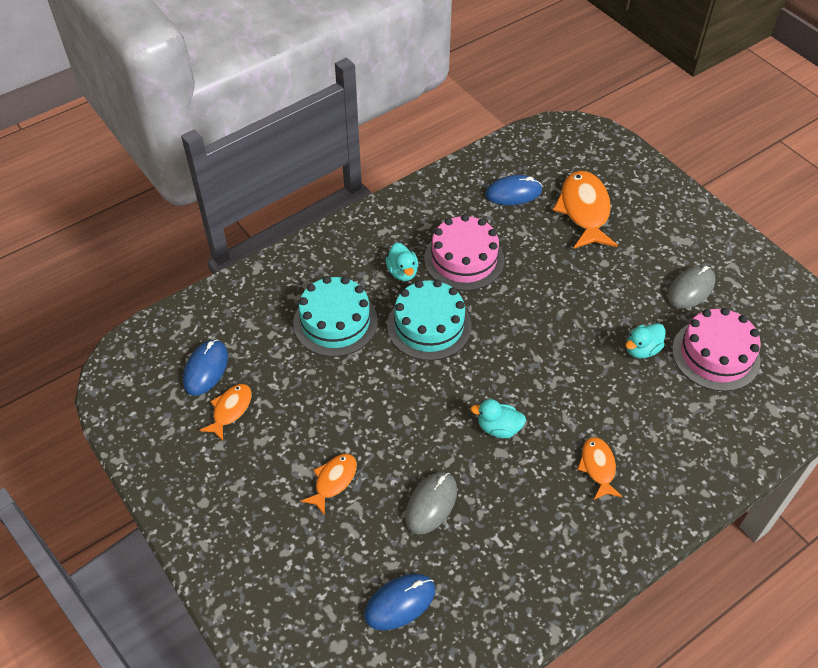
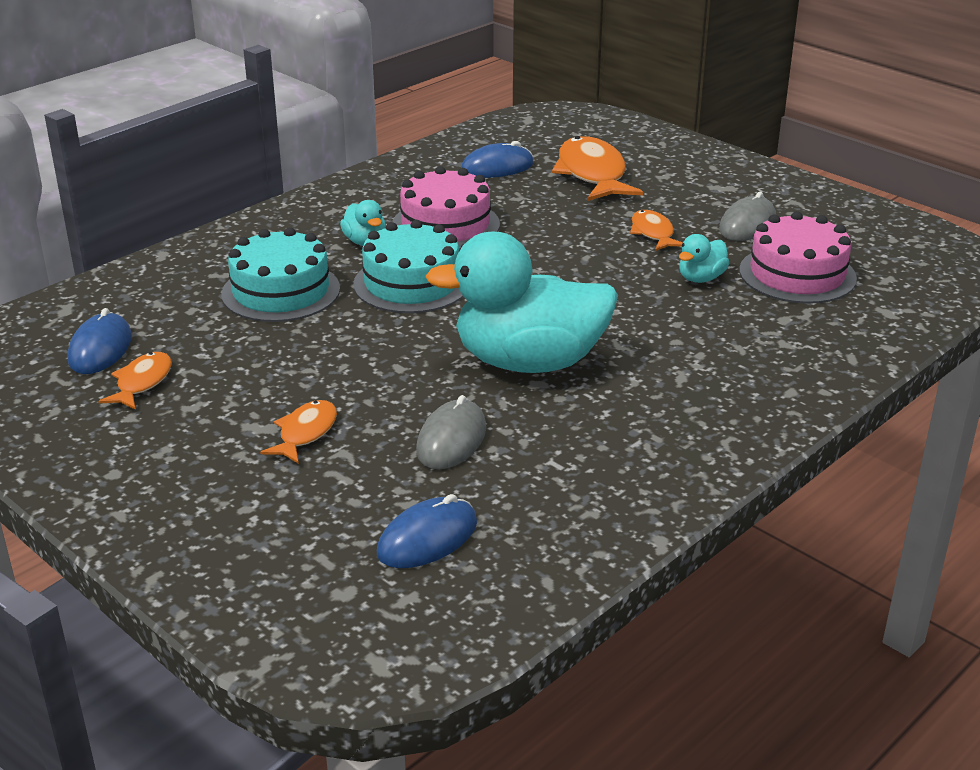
camera: 10 degrees left, 20 degrees down
(498, 428) = (529, 362): turquoise duck -> turquoise duck, size x2.40
(598, 467) = (674, 383): orange fish -> orange fish (653, 233)

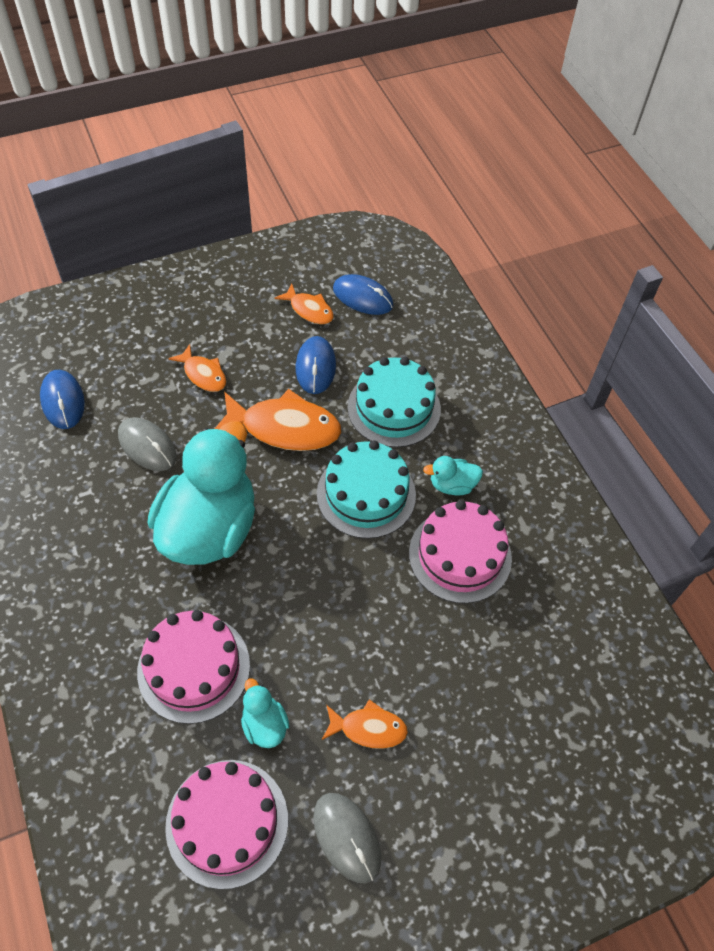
camera: 110 degrees right, 25 degrees up
(497, 167) = (571, 649): blue mouse -> blue mouse (315, 367)
(592, 174) = (524, 736): orange fish -> orange fish (284, 428)
(688, 326) = (194, 668): none -> pink cake

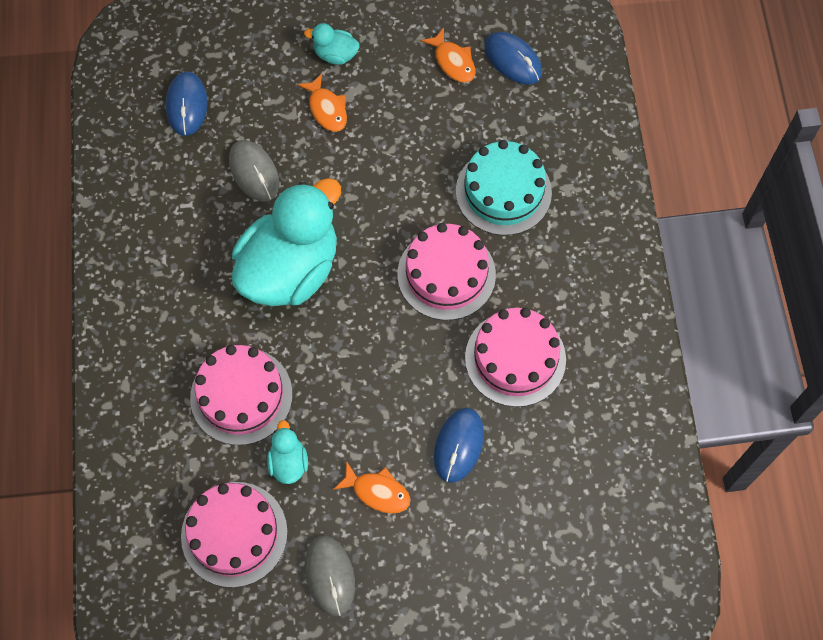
camera: 20 degrees right, 10 degrees up
(284, 428) = (389, 186): orange fish -> none
(315, 367) = (439, 128): blue mouse -> blue mouse (458, 445)
(366, 494) = (446, 274): turquoise cake -> pink cake
(452, 485) = (533, 287): turquoise duck -> turquoise duck (335, 54)

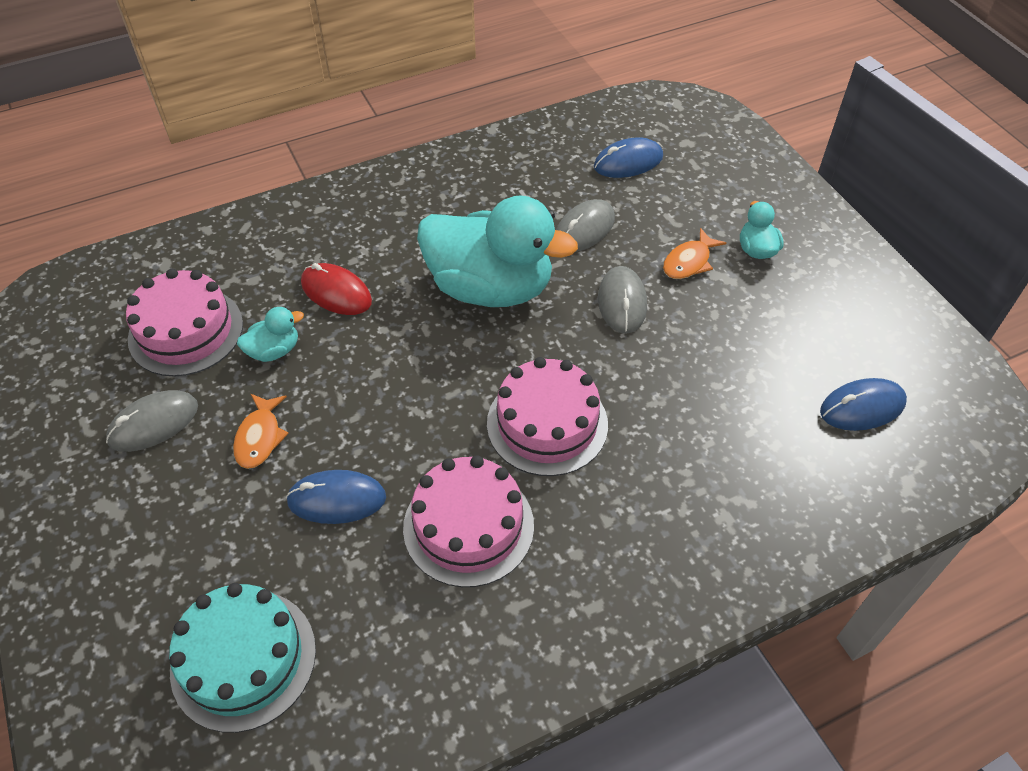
camera: 70 degrees right, 15 degrees down
(241, 396) = (336, 292): pink cake -> red mouse
(349, 175) = (622, 302): none -> grey mouse
(453, 61) = (819, 351): orange fish -> none
(503, 192) = (682, 449): turquoise cake -> turquoise cake (243, 659)
(513, 60) = (862, 407): blue mouse -> blue mouse turned 45 degrees clockwise

